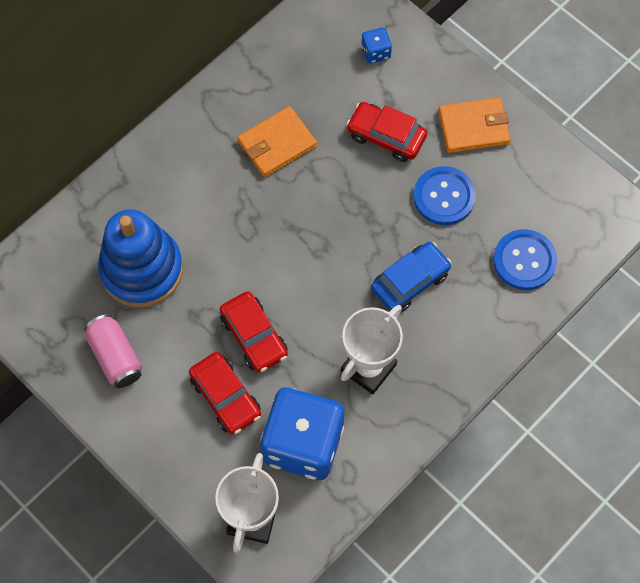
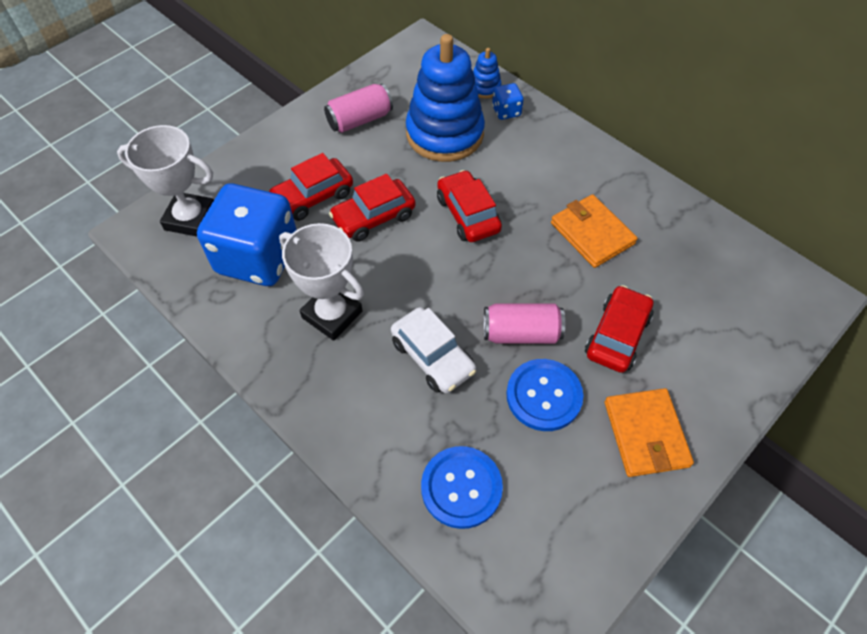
camera: 90 degrees right, 10 degrees down
(73, 228) = (485, 88): none -> blue stacking toy
(252, 249) = (468, 214): none -> red car
(375, 52) = (730, 326): blue dice -> blue dice (506, 111)
(385, 210) = (521, 333): none -> pink can
(410, 281) = (433, 356): blue car -> white car

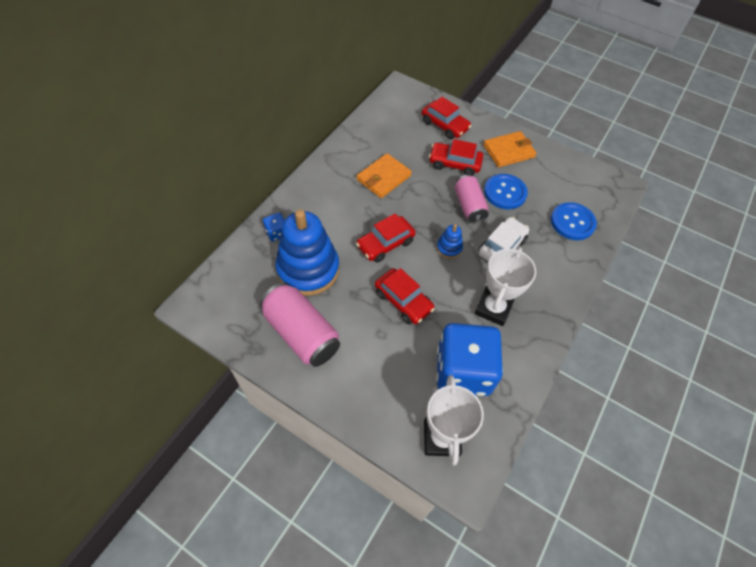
camera: 105 degrees left, 0 degrees up
(313, 197) = (394, 347): red car -> red car (445, 125)
(360, 120) = (301, 333): pink can -> pink can, size x1.52
(485, 88) = (251, 250): blue stacking toy -> blue stacking toy (449, 248)

